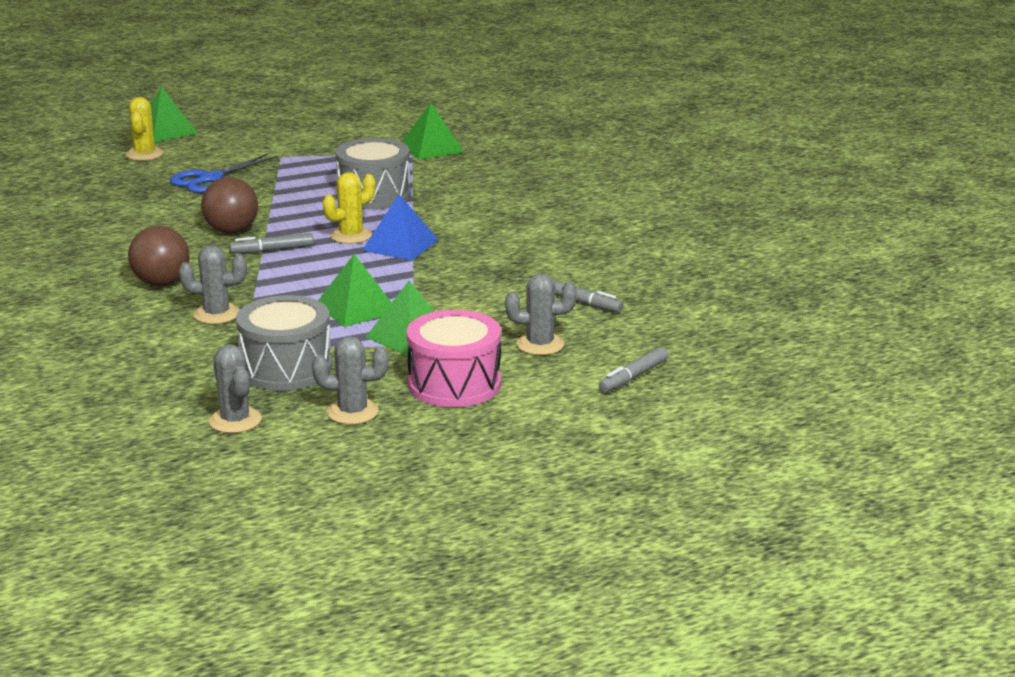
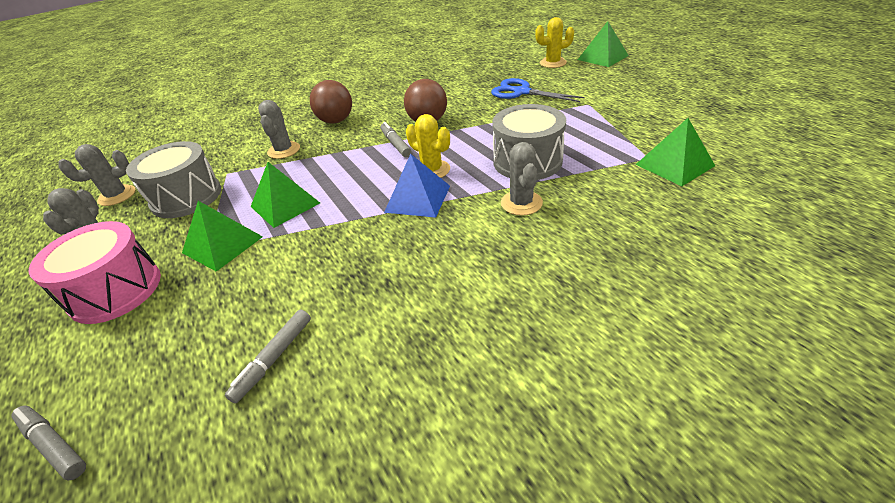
camera: 85 degrees right, 15 degrees up
(540, 344) = (174, 338): grey cactus -> grey cactus (521, 203)

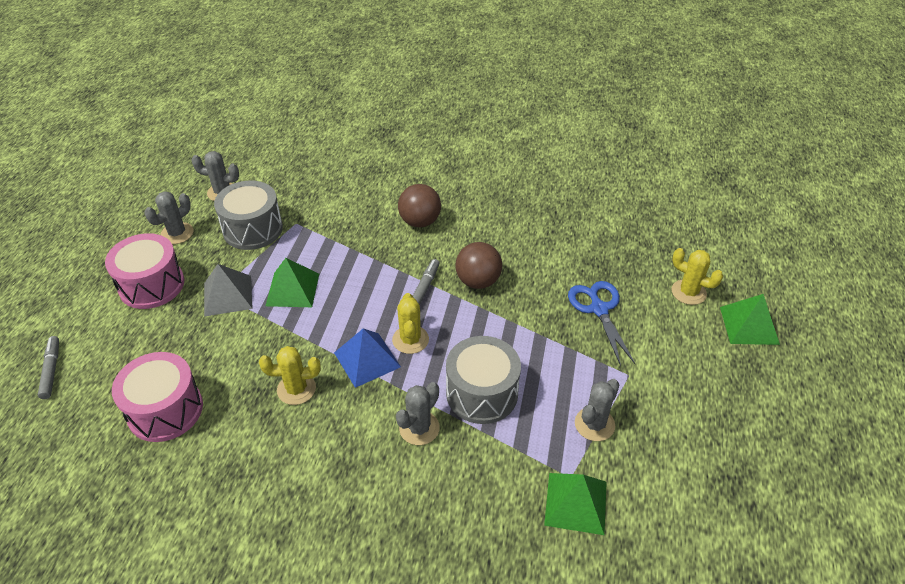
camera: 40 degrees right, 5 degrees up
(222, 244) = (228, 295): green pyramid -> grey pyramid
(274, 358) = (165, 410): grey marker -> pink drum
(284, 150) = (351, 228): grey cactus -> grey cactus (594, 424)
(388, 251) = (296, 389): none -> yellow cactus

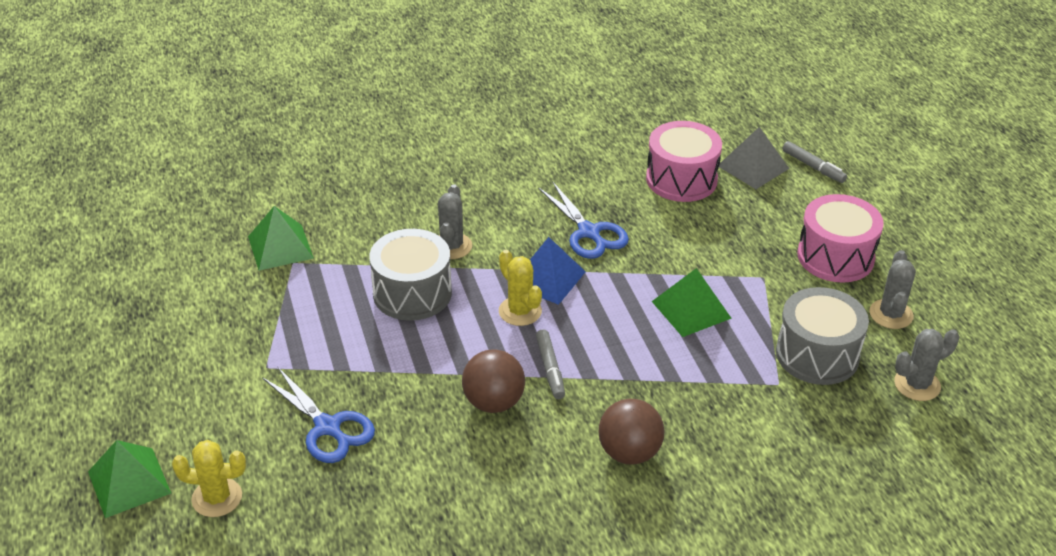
camera: 150 degrees right, 5 degrees down
(228, 295) = (749, 278): grey pyramid -> grey pyramid (753, 167)
(296, 389) = (589, 232): yellow cactus -> blue scissors
(594, 424) = (286, 309): grey cactus -> none

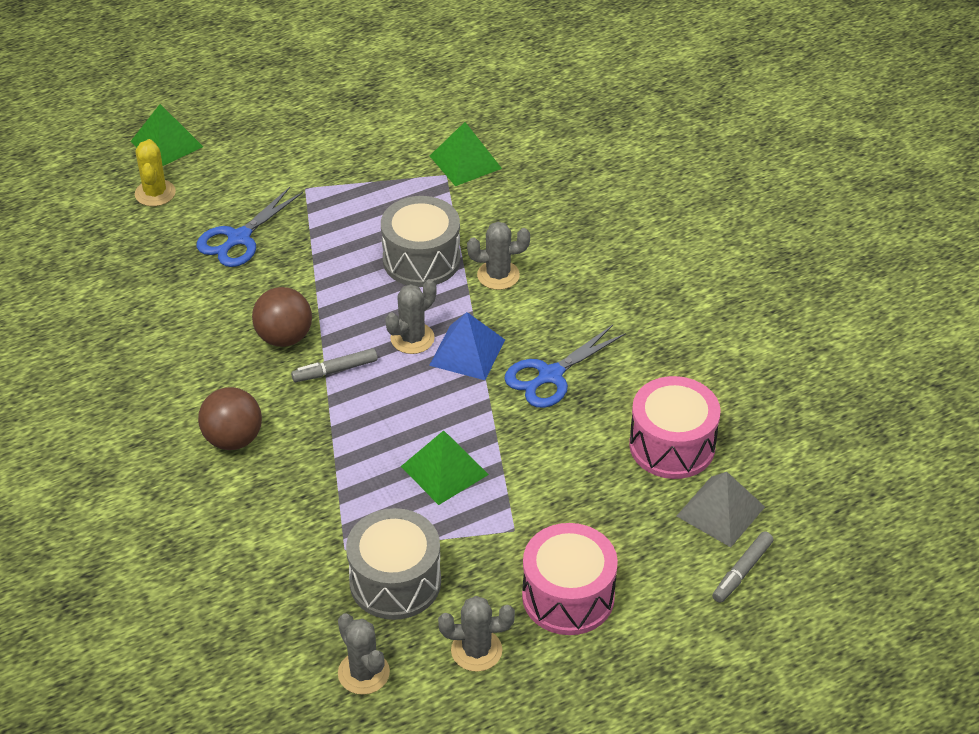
camera: 80 degrees right, 5 degrees up
(520, 311) = (412, 338): yellow cactus -> grey cactus

